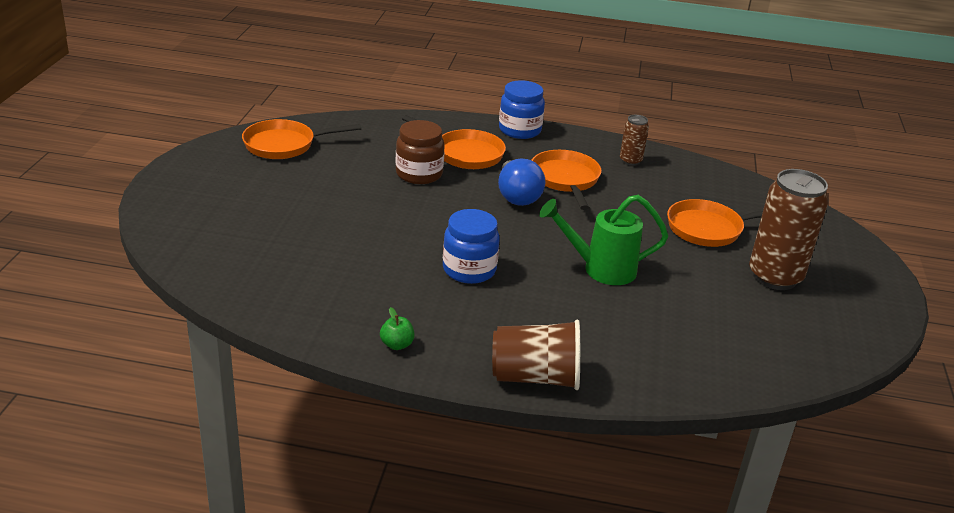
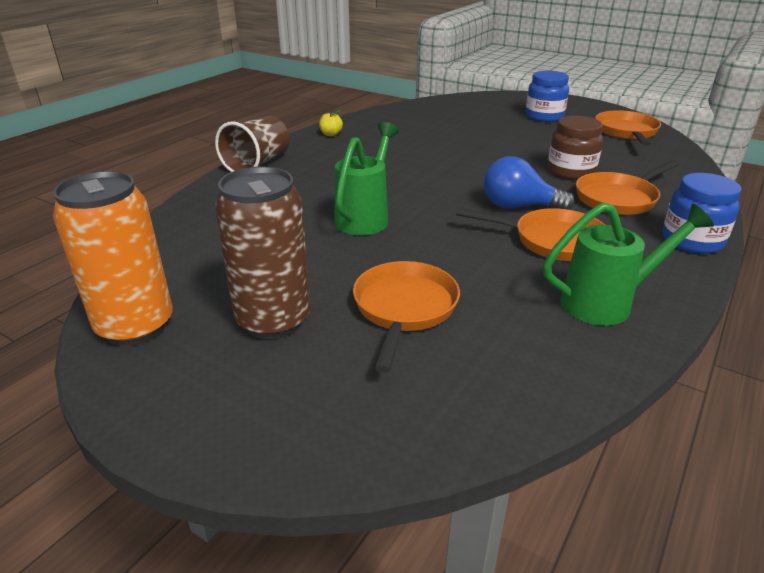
camera: 115 degrees right, 0 degrees up
(397, 344) = (331, 134): green apple -> yellow apple
(469, 270) = (400, 166): blue jar -> blue jar (544, 116)
(630, 161) = (607, 303): brown can -> green watering can
(845, 335) = (135, 326): none -> orange can

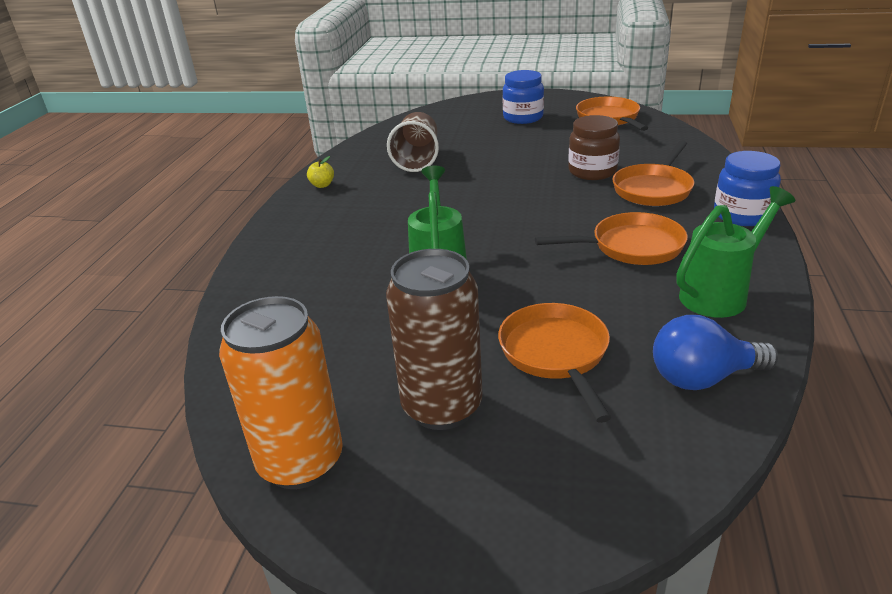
camera: 20 degrees left, 0 degrees up
(257, 164) = (270, 239): brown cup -> brown cup (417, 159)
(518, 207) = (574, 220): blue light bulb -> blue light bulb (703, 377)

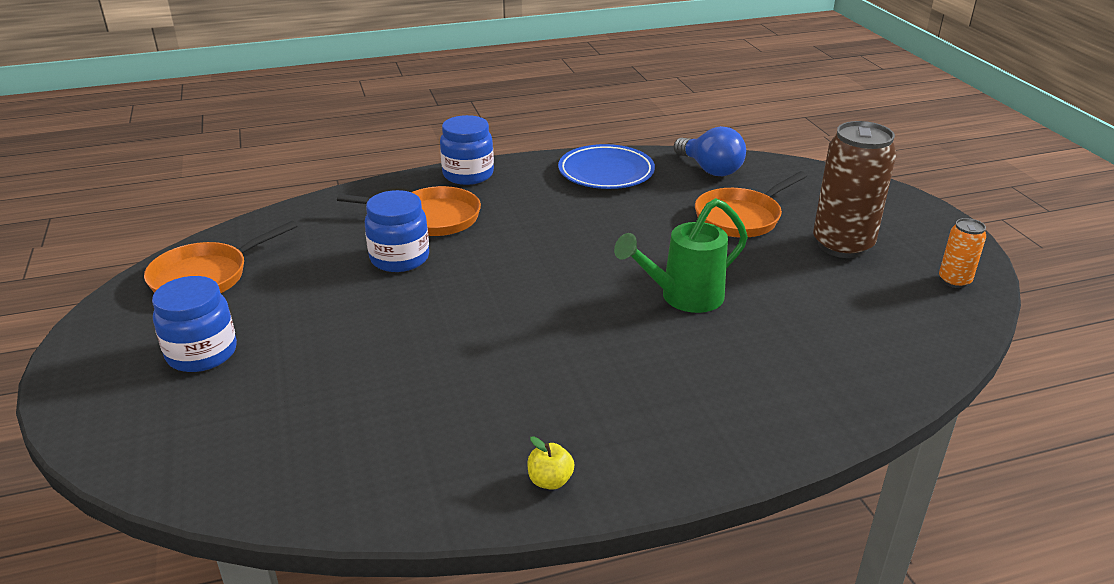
camera: 120 degrees left, 0 degrees up
(301, 462) = (954, 281): orange can -> orange can, size x0.50
(417, 159) = (410, 411): brown cup -> none
(592, 171) = (399, 258): brown jar -> blue jar
(631, 247) = (561, 213): orange pan -> none
(721, 293) = (606, 172): green watering can -> blue plate

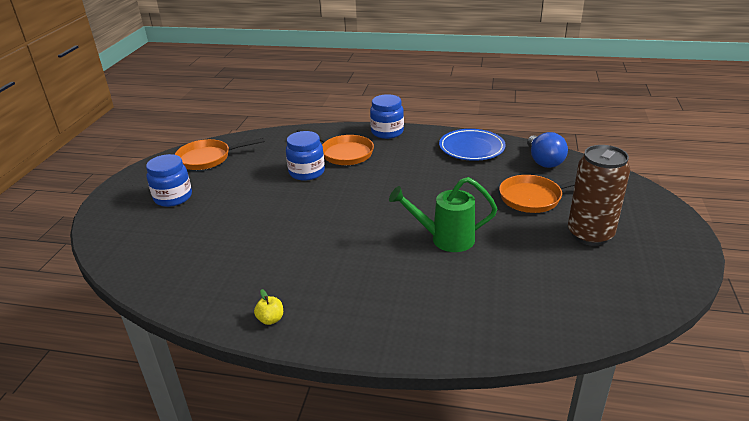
camera: 30 degrees right, 0 degrees up
(954, 281) = (654, 282): orange can -> none

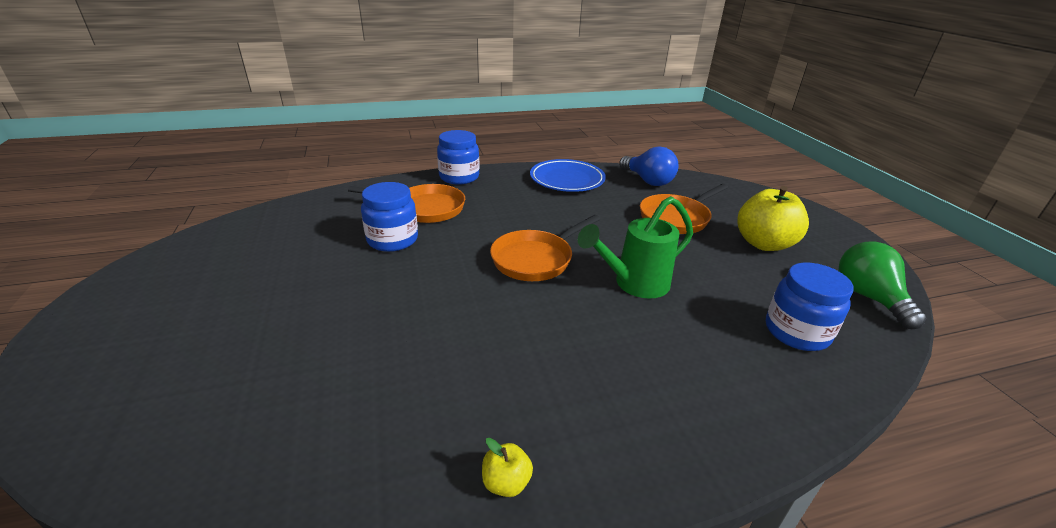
camera: 30 degrees left, 0 degrees up
(173, 197) = (192, 320): blue jar -> blue jar (796, 332)
(208, 158) = (223, 249): orange pan -> orange pan (535, 259)
(590, 234) = (763, 244): brown can -> yellow apple
(633, 296) = (868, 297): none -> green light bulb

